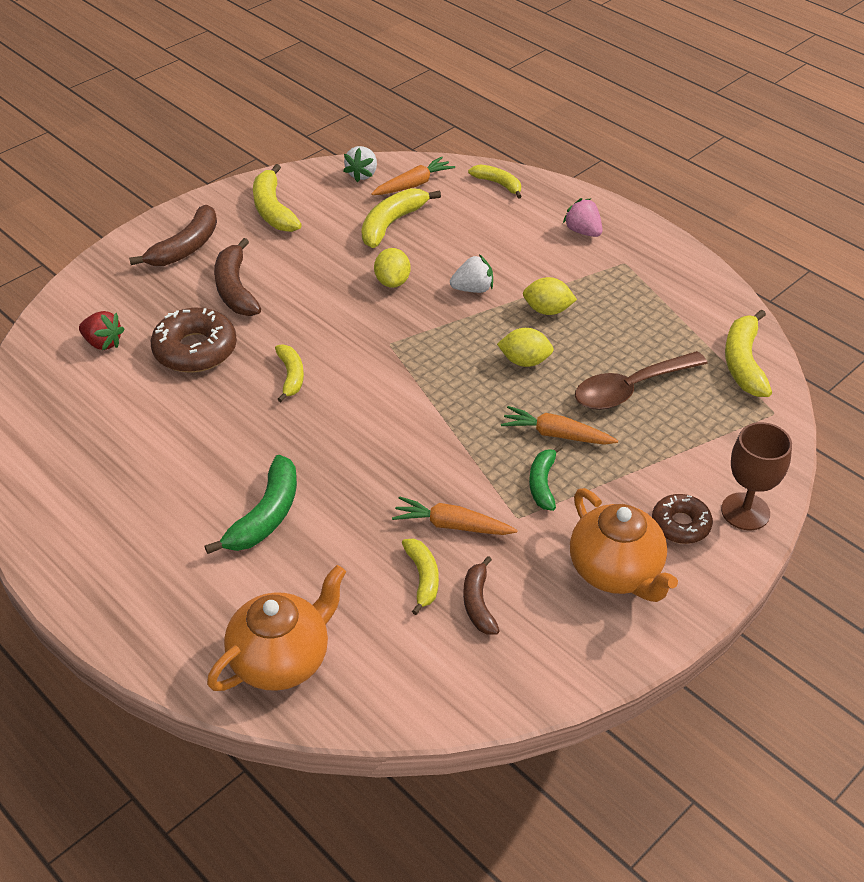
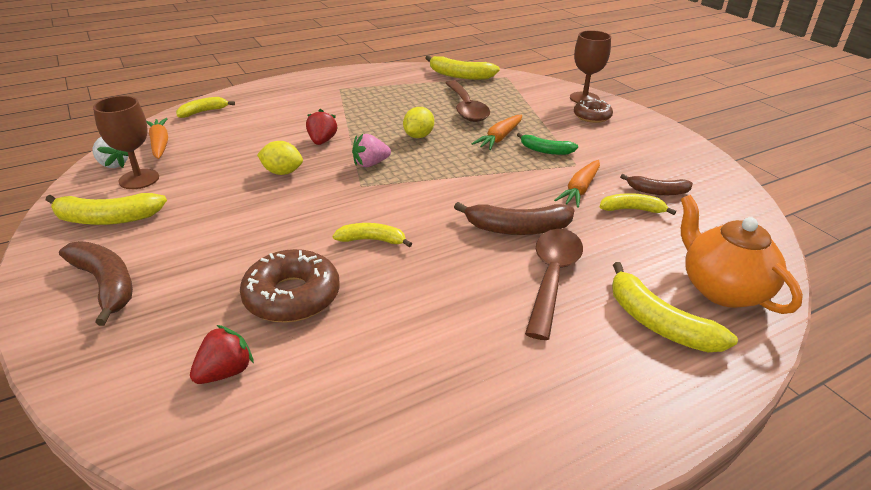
camera: 75 degrees left, 10 degrees down
(235, 289) = (214, 258): brown banana -> brown banana (517, 229)
(266, 515) = (552, 277): green banana -> brown spoon
(342, 199) = (139, 179): none -> brown goblet
(391, 224) = (203, 161): yellow banana -> yellow banana (658, 323)
(473, 289) = (322, 141): white strawberry -> red strawberry
(547, 310) = (369, 119): yellow lemon -> none
(583, 231) = (293, 94): pink strawberry -> pink strawberry (370, 164)
(616, 572) = (629, 141): orange teapot -> none

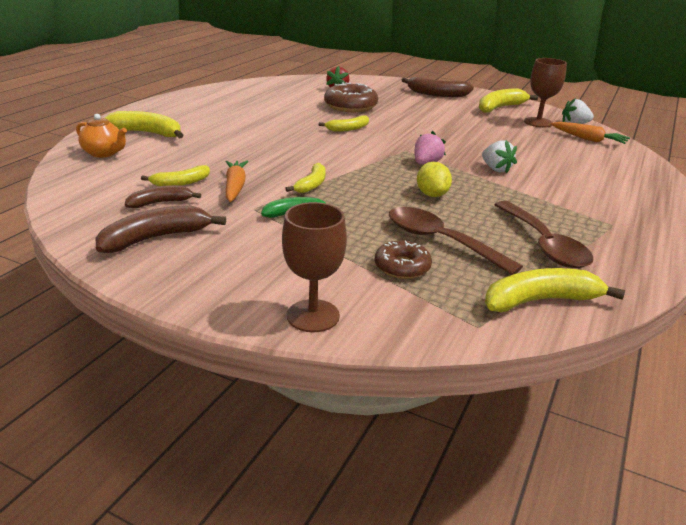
camera: 145 degrees right, 5 degrees down
(203, 112) = (637, 165): yellow banana -> yellow banana (311, 185)
(282, 172) = (471, 144): yellow lemon -> none
(322, 141) = (496, 169): red strawberry -> white strawberry
(499, 138) = (356, 214): orange carrot -> none
(517, 229) = (264, 152): brown banana -> brown banana (156, 238)
(552, 277) = (221, 137): brown spoon -> brown spoon (544, 244)
(592, 116) = (277, 280): brown donut -> brown donut (402, 267)
(722, 289) = (104, 153): orange teapot -> orange teapot, size x0.64

